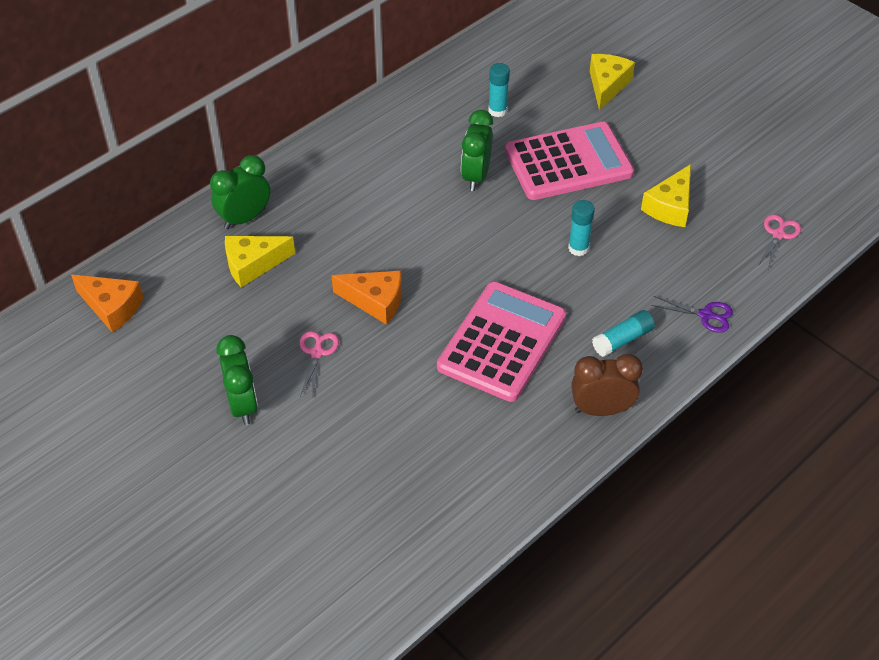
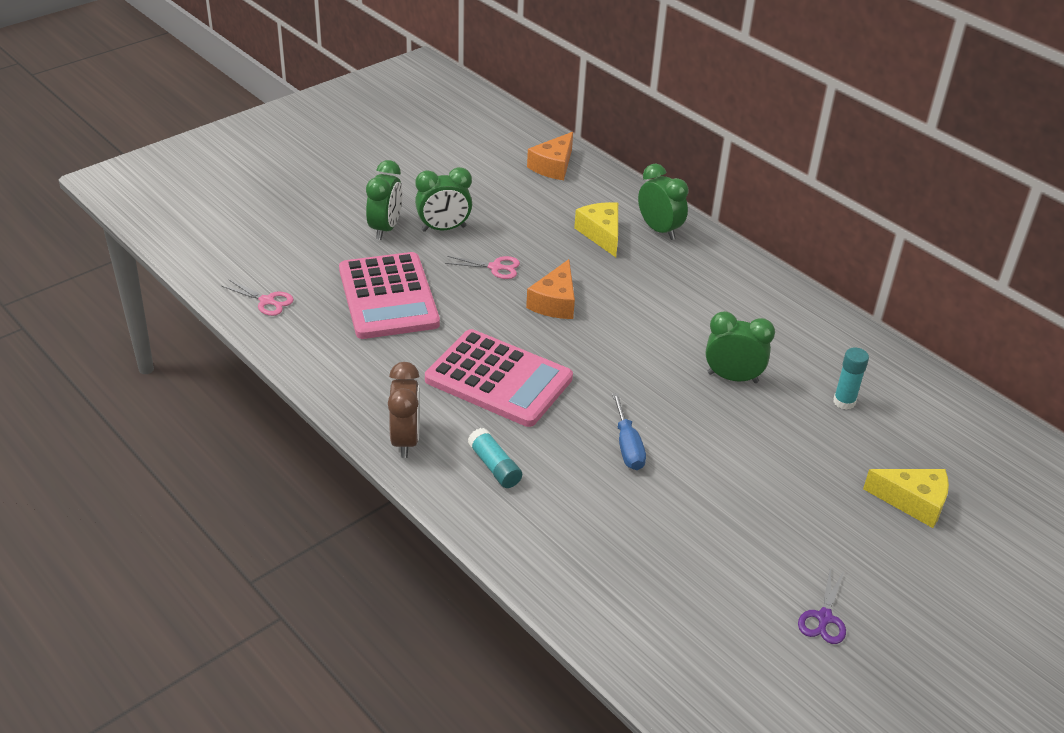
camera: 90 degrees right, 10 degrees down
(242, 463) = (385, 228): none -> green clock
(568, 162) = (764, 452): pink calculator -> pink calculator (388, 297)
(578, 248) = (627, 446): turquoise glue stick -> blue screwdriver
(670, 206) = (699, 533): yellow cheese -> none
(706, 315) = (525, 540): purple scissors -> purple scissors (824, 618)
(778, 234) = (657, 633): pink scissors -> pink scissors (267, 301)

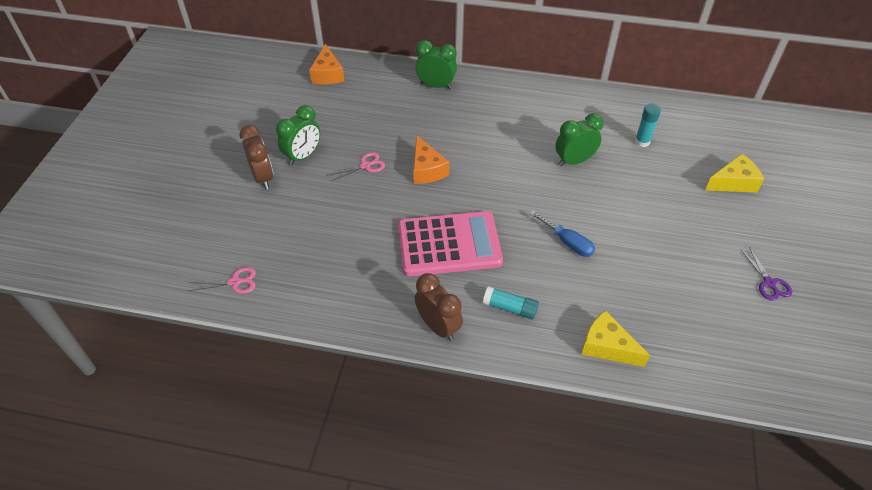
camera: 35 degrees left, 10 degrees up
(385, 228) = (263, 178): green clock -> brown clock
(388, 297) = (318, 228): pink calculator -> none
(601, 234) = (405, 107): yellow cheese -> yellow cheese (607, 346)

